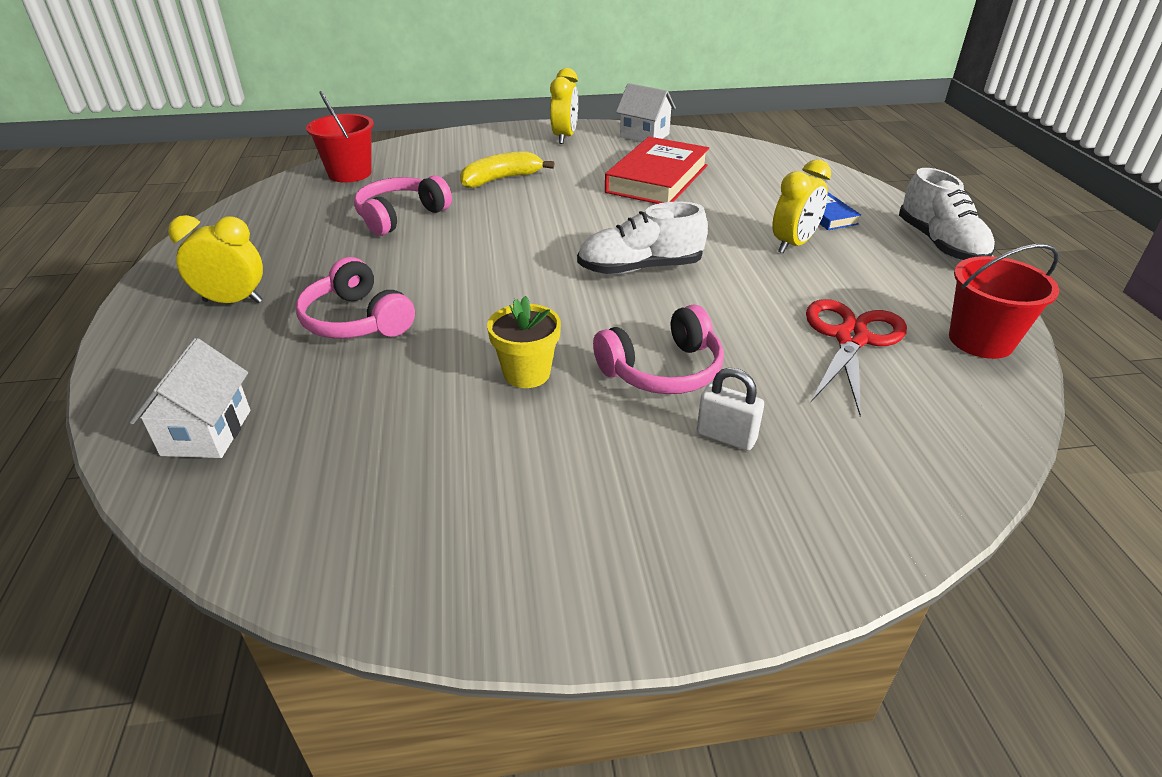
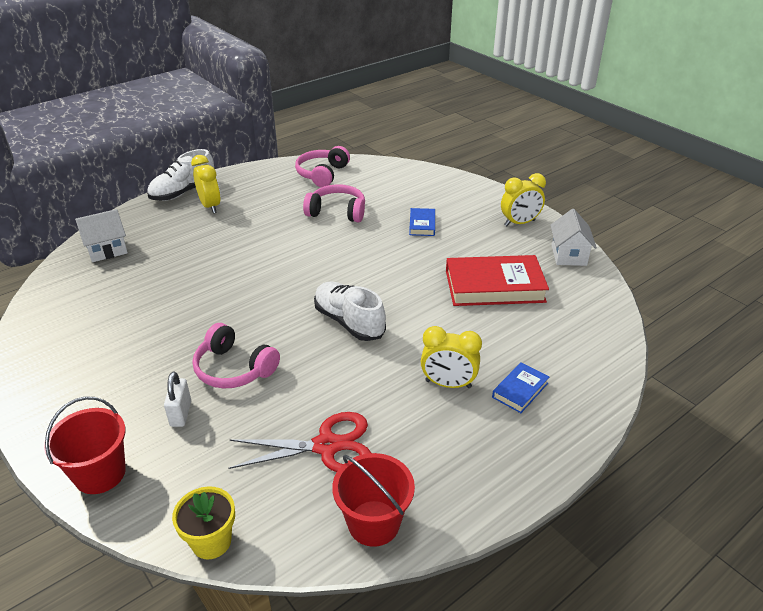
camera: 60 degrees right, 0 degrees up
(350, 173) = (373, 173): red bucket -> red bucket (100, 474)
(356, 320) = (217, 247): pink headphones -> pink headphones (322, 174)
(501, 179) = (422, 225): yellow banana -> blue book
(526, 373) = (201, 320): yellow flower pot -> yellow flower pot (211, 541)
(940, 244) = (529, 473): white shoe -> white shoe (183, 192)

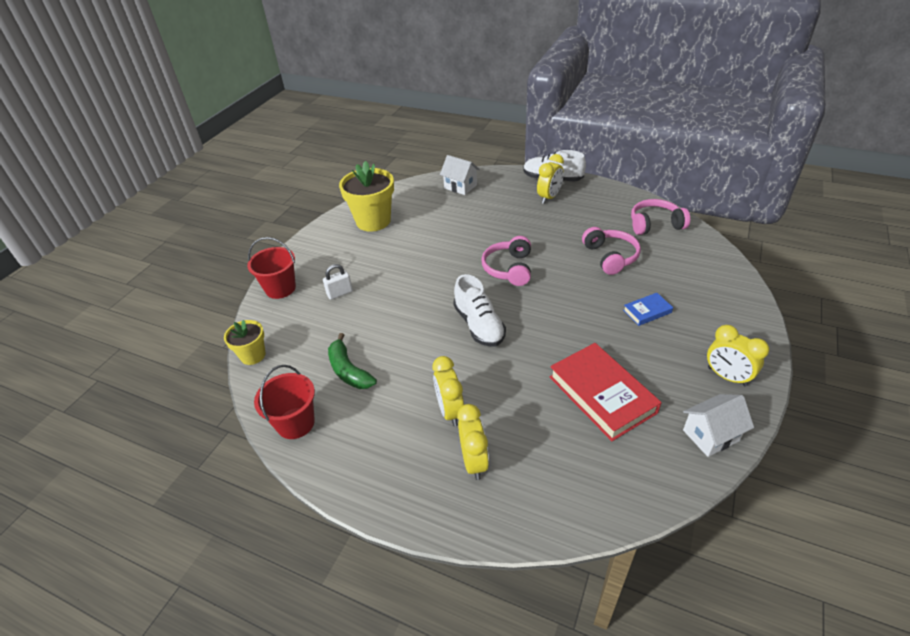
camera: 65 degrees right, 5 degrees up
(73, 339) = (373, 221): none -> yellow flower pot
(234, 369) = (391, 294): pink headphones -> pink headphones (509, 268)
(327, 446) = (349, 370): red scissors -> green banana
(349, 322) = (479, 325): white shoe -> white shoe turned 135 degrees clockwise
(520, 390) = (474, 461): blue book -> yellow clock

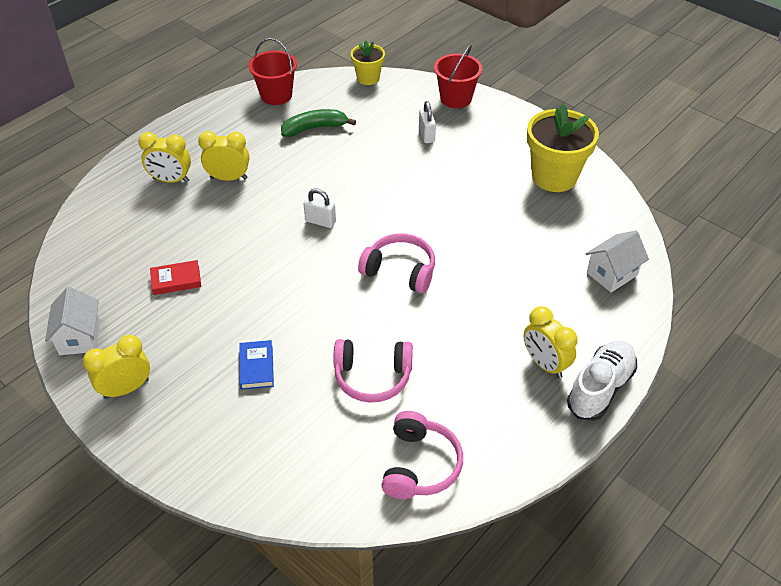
camera: 105 degrees right, 5 degrees up
(479, 325) = (320, 221): white shoe -> white padlock
(602, 394) = (176, 280): red book -> red book, size x0.49

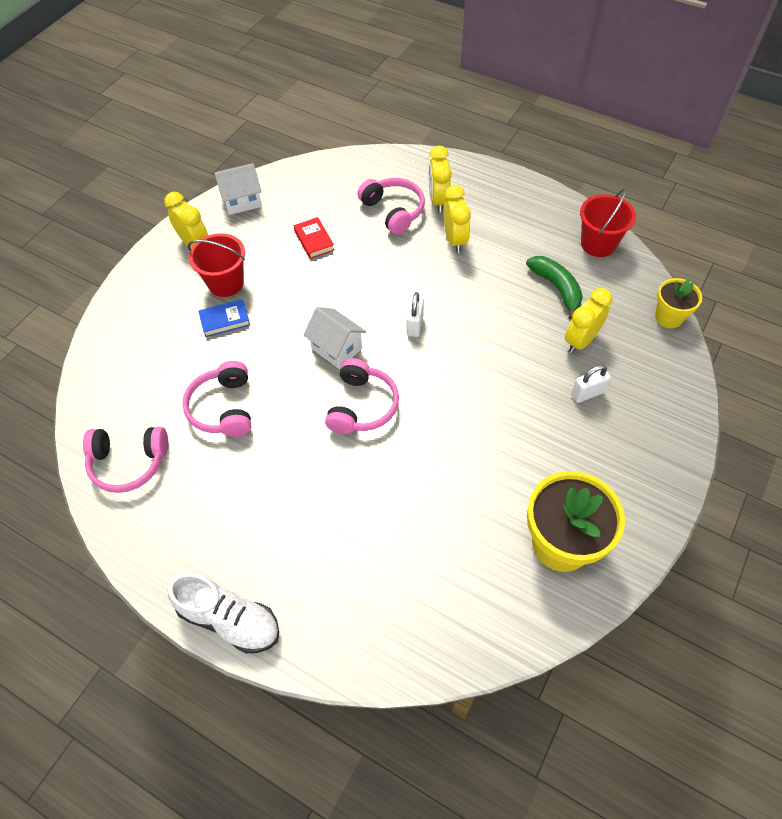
camera: 80 degrees right, 10 degrees up
(167, 214) = (393, 211): none -> pink headphones
(456, 98) = (672, 413): red bucket -> red bucket (226, 283)
(545, 364) = (256, 559): yellow clock -> yellow clock (580, 341)
(612, 274) = (404, 625): white house -> white house (336, 348)

